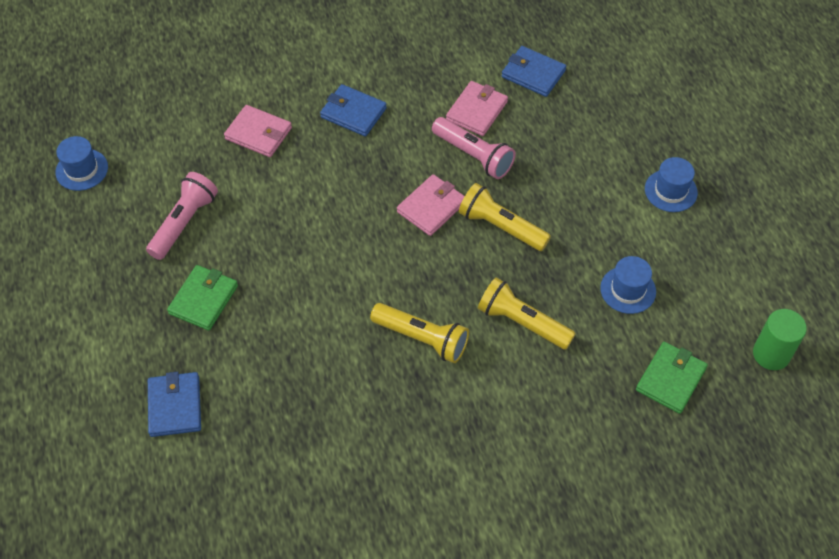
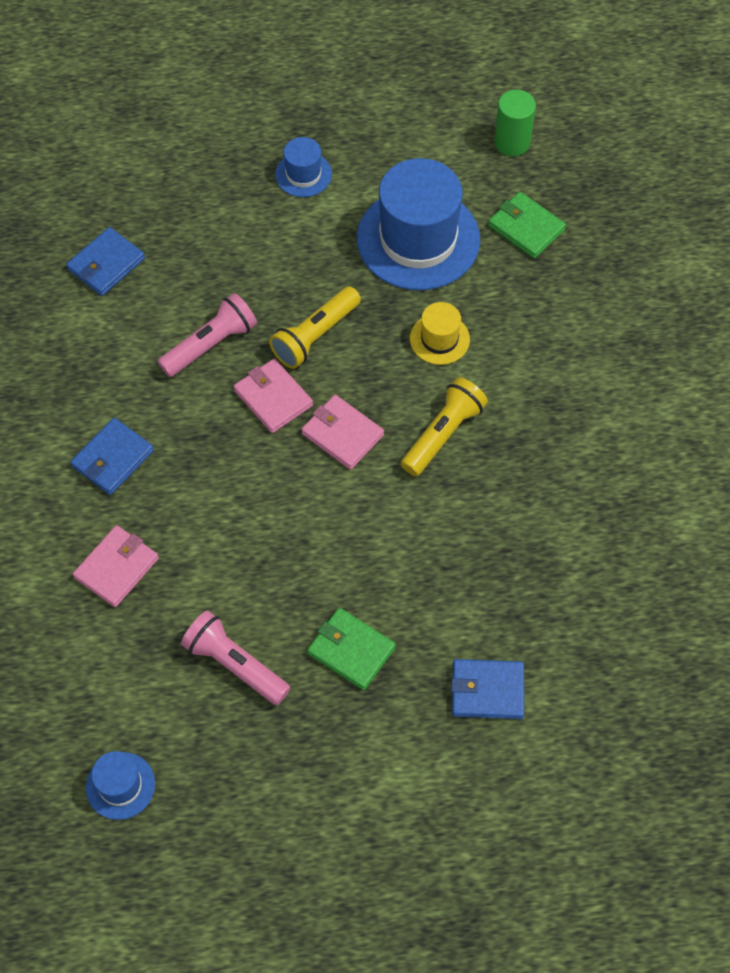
camera: 80 degrees left, 5 degrees up
(477, 111) = (146, 330): pink wallet -> pink wallet (342, 434)
(522, 322) = (439, 339): yellow flashlight -> yellow hat
(628, 290) = (418, 239): blue hat -> blue hat, size x2.12

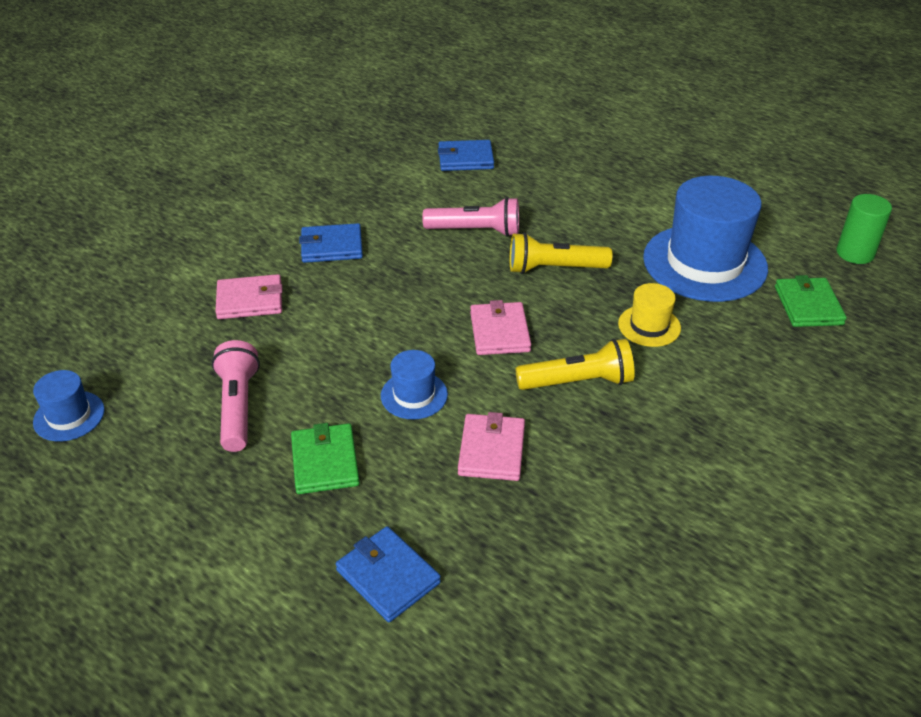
camera: 45 degrees right, 20 degrees down
(273, 398) = (478, 282): pink wallet -> pink wallet (492, 450)
(303, 174) = (659, 187): blue hat -> blue hat (414, 395)

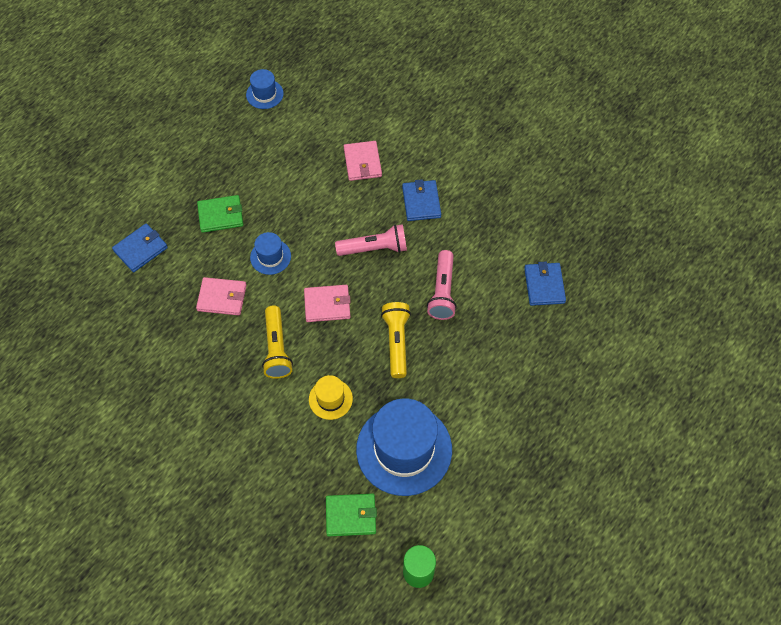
camera: 90 degrees right, 20 degrees up
(238, 406) = (267, 169): pink flashlight -> pink flashlight (374, 248)

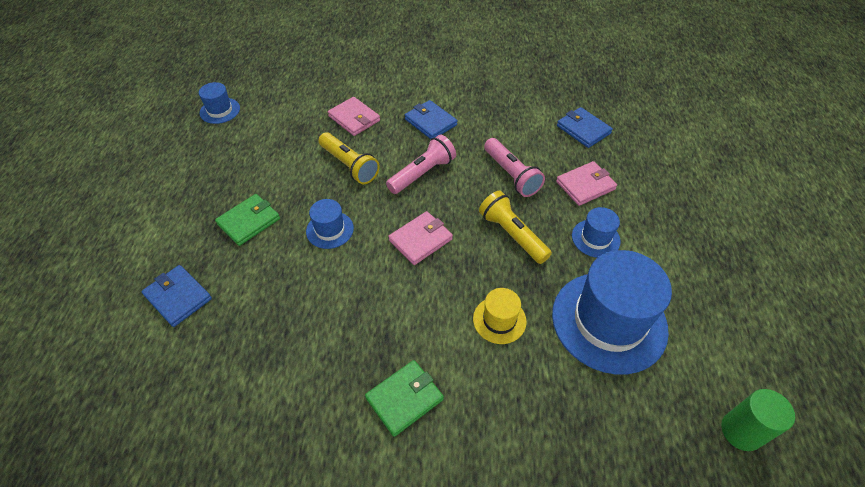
camera: 35 degrees left, 10 degrees down
(140, 249) = (178, 297): blue wallet -> blue wallet turned 60 degrees counterclockwise
(222, 298) = (308, 293): pink wallet -> pink wallet (585, 185)
(276, 349) = (405, 306): yellow flashlight -> yellow flashlight (349, 165)
(351, 516) = (626, 422): green wallet -> green wallet (404, 399)
(456, 385) = (595, 238): none -> blue hat

